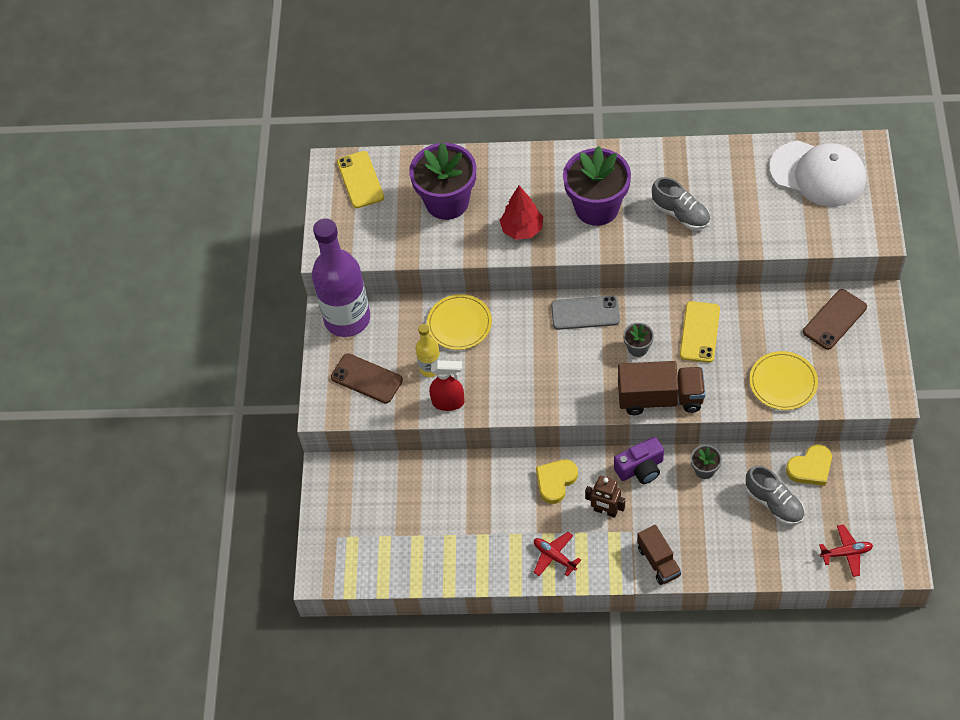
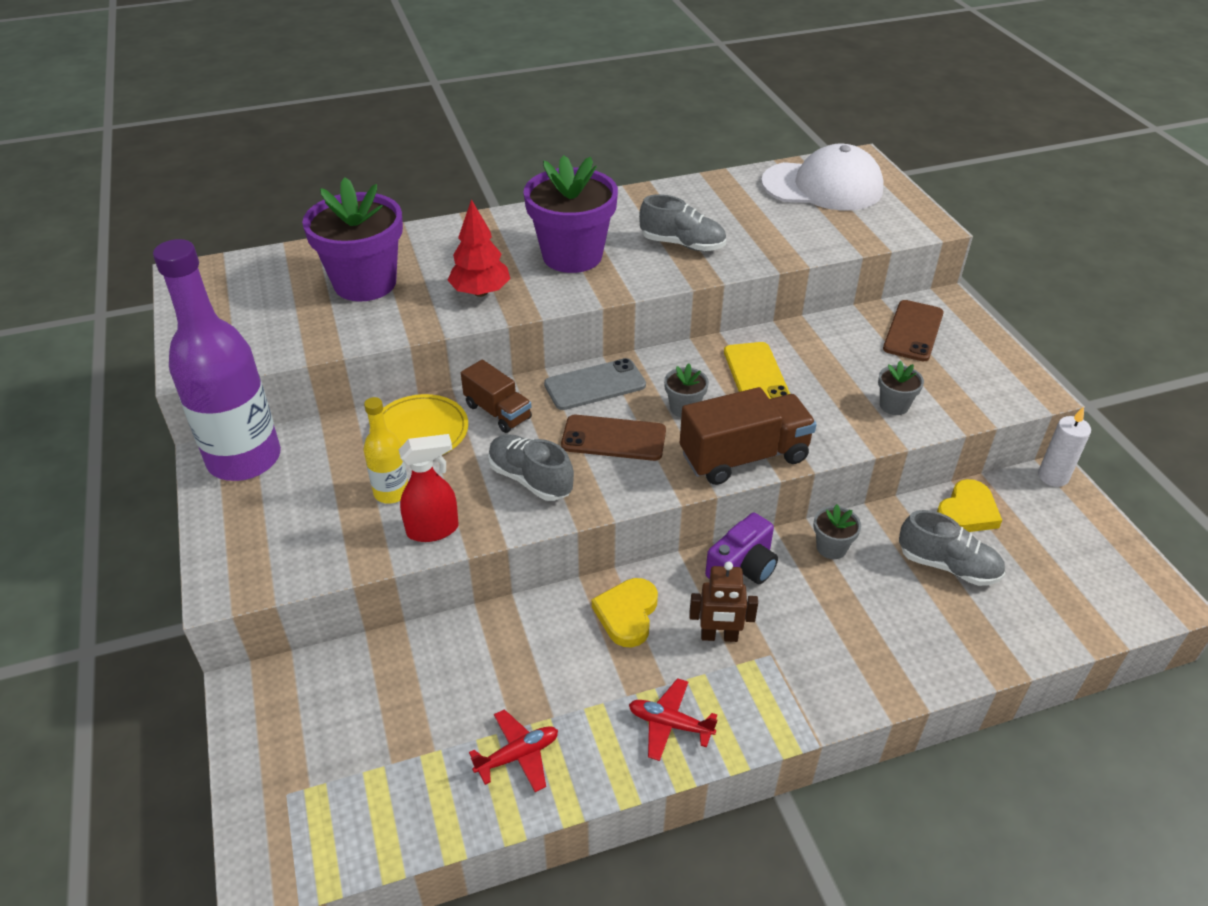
camera: 25 degrees left, 15 degrees down
(360, 180) = (232, 282): yellow phone -> none
(366, 378) = (291, 527): brown phone -> brown phone (613, 438)
(517, 380) = (530, 479): none -> grey shoe
(658, 561) = (832, 687): brown truck -> brown truck (498, 412)
(783, 382) = (894, 405): yellow plate -> grey flower pot
(846, 553) = (1082, 604): red plane -> red plane (518, 755)
(888, 457) = (1053, 476): none -> white candle

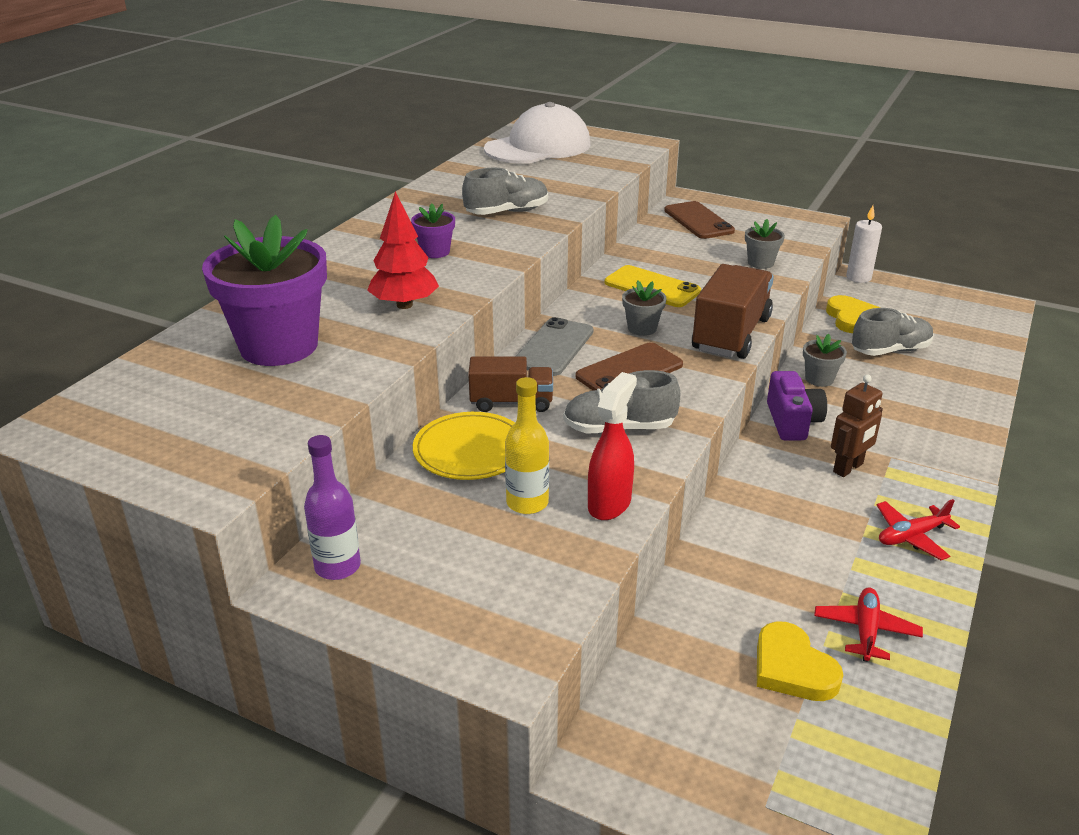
camera: 45 degrees left, 10 degrees down
(244, 459) = (337, 566): purple bottle -> purple bottle, size x0.47
(572, 256) = (435, 252): purple flower pot -> purple flower pot, size x0.45
(627, 614) = (776, 495): yellow heart -> yellow heart (792, 668)

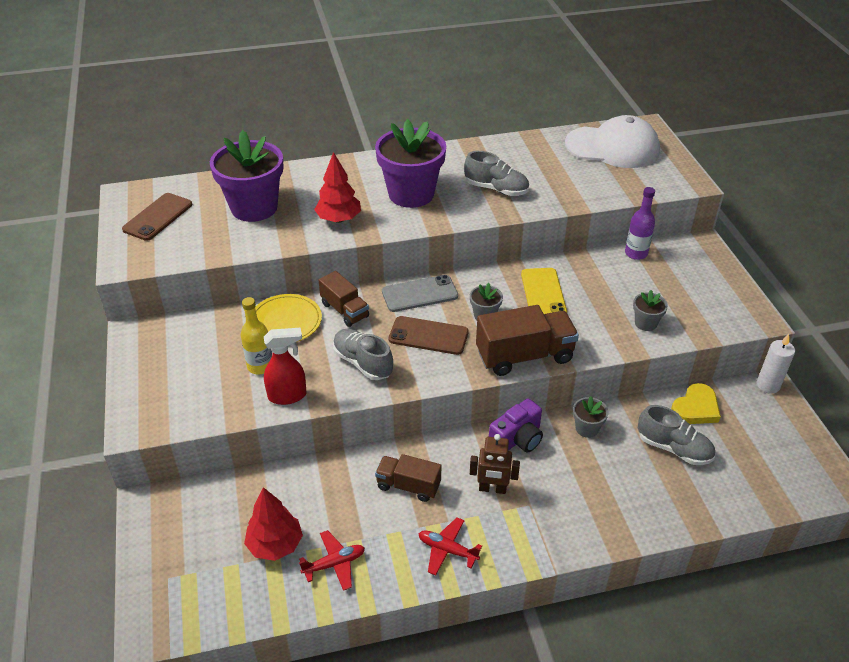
camera: 50 degrees right, 10 degrees up
(337, 566) = (156, 335): purple bottle -> purple bottle (636, 253)
(435, 252) = (411, 194): purple flower pot -> purple flower pot, size x2.25
(698, 221) = (670, 265): brown phone -> brown phone (158, 217)
(791, 520) = (408, 486): none -> brown truck
(792, 668) = (275, 545): yellow heart -> red tree

